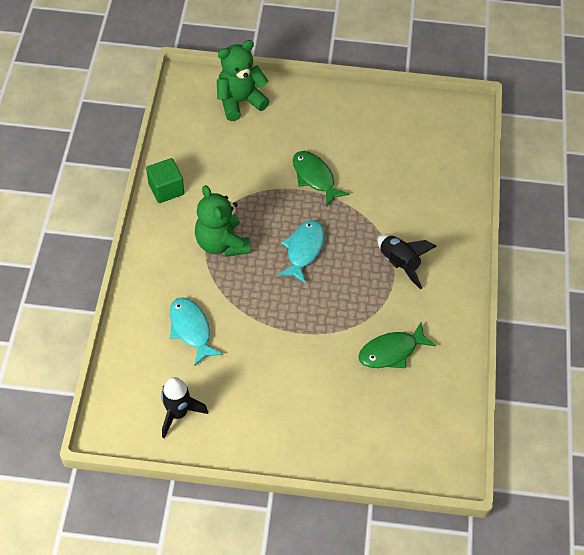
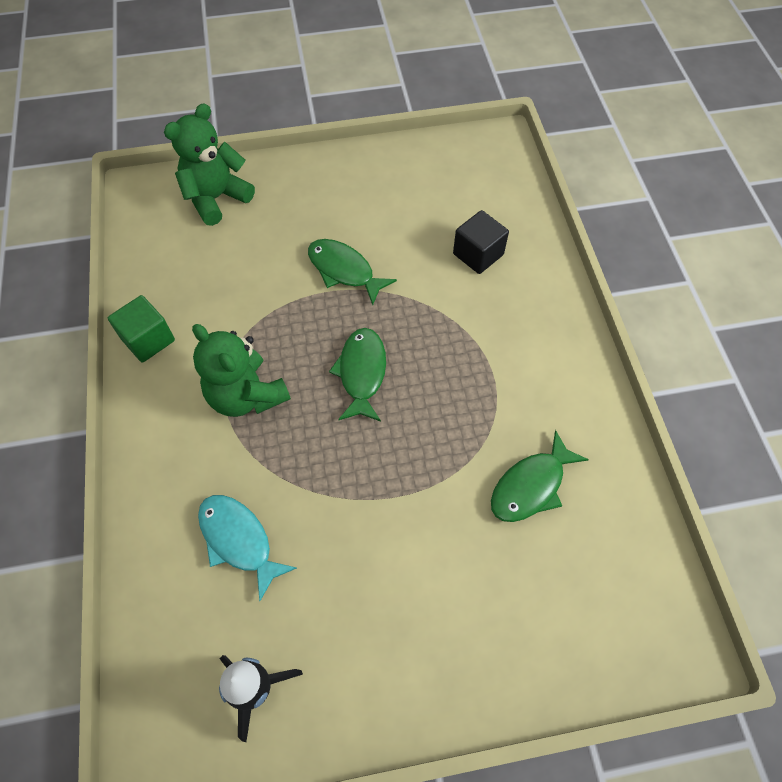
camera: 15 degrees left, 5 degrees up
(303, 250) = (361, 373): turquoise fish -> green fish
(399, 264) = (494, 357): black rocket -> none
(416, 191) = (478, 254): none -> black cube

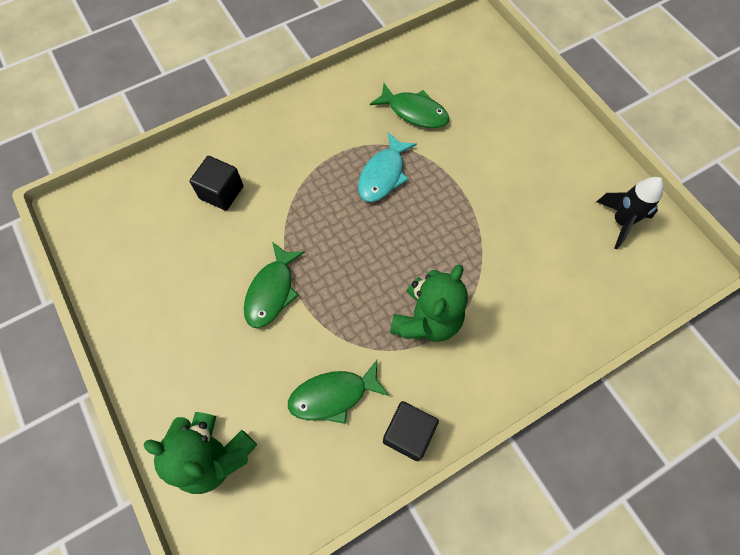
camera: 110 degrees left, 5 degrees up
(148, 340) = (408, 434): green cube -> black cube
(239, 540) = (540, 273): turquoise fish -> turquoise fish (383, 174)
(361, 373) = (370, 241): green fish -> green fish (333, 395)

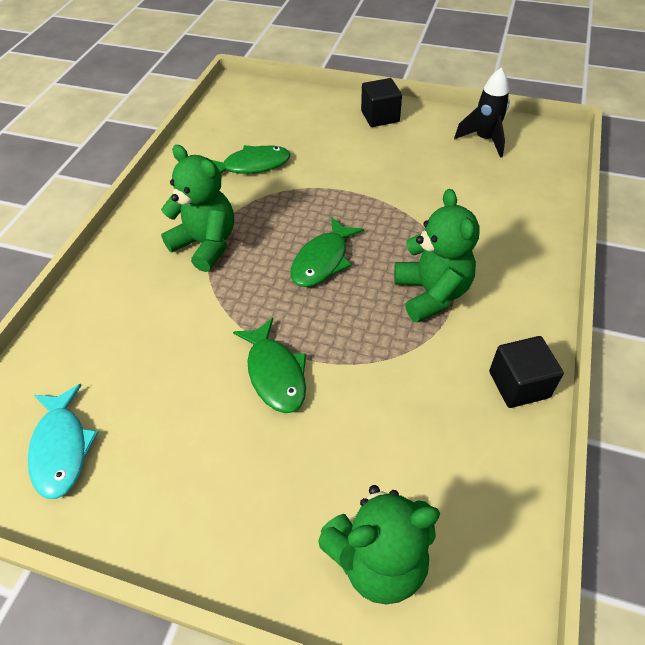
camera: 40 degrees left, 15 degrees down
(221, 192) = (133, 332): black cube -> black cube (380, 116)
(321, 158) = (206, 244): none -> green teddy bear
(333, 395) = (426, 409): green fish -> green fish (323, 260)
(383, 174) = (276, 221): turquoise fish -> turquoise fish (62, 448)

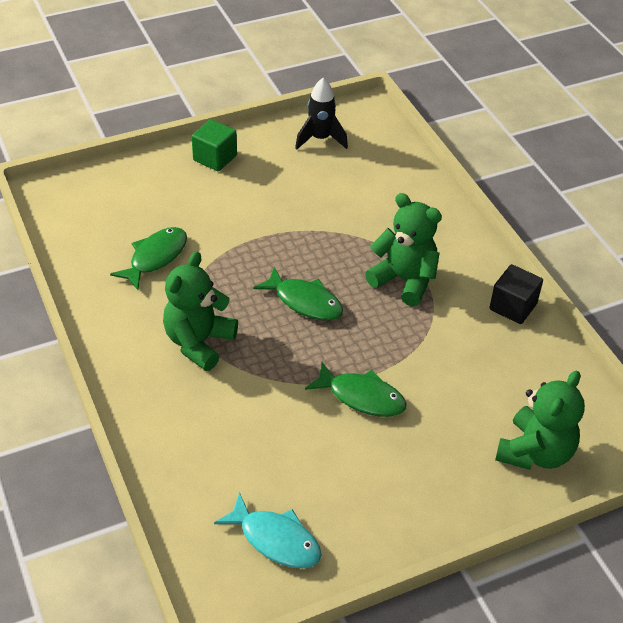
camera: 45 degrees left, 5 degrees down
(206, 244) = (199, 342): green teddy bear -> green teddy bear turned 60 degrees counterclockwise
(323, 260) = (305, 301): green fish -> green fish turned 45 degrees counterclockwise
(380, 116) = (215, 158): black cube -> green cube

